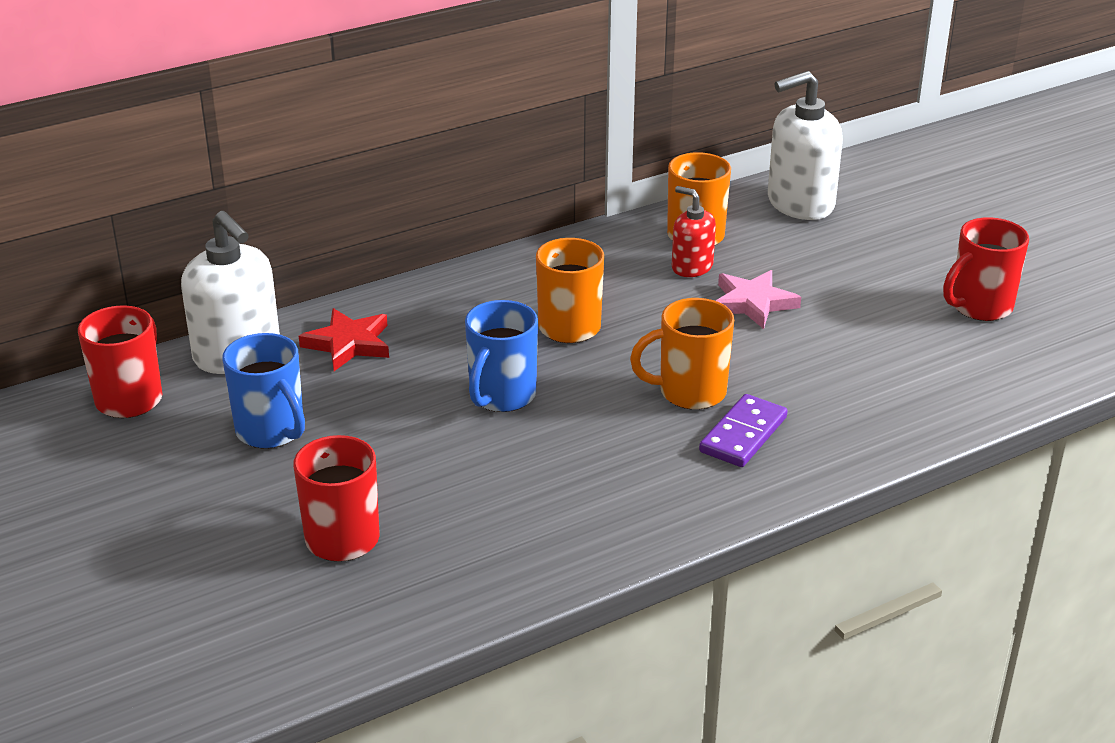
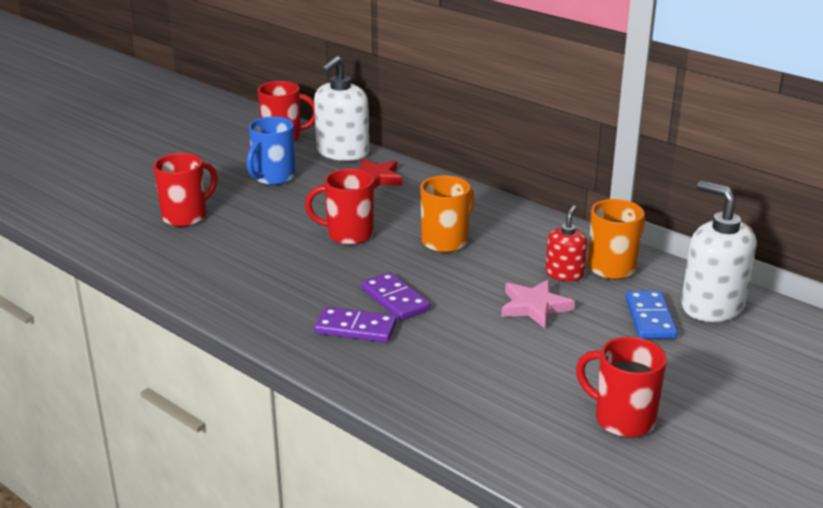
camera: 70 degrees right, 5 degrees down
(501, 396) = (348, 235): blue mug -> red mug
(689, 392) = (395, 299): orange mug -> purple domino
(807, 242) = (650, 318): none -> blue domino

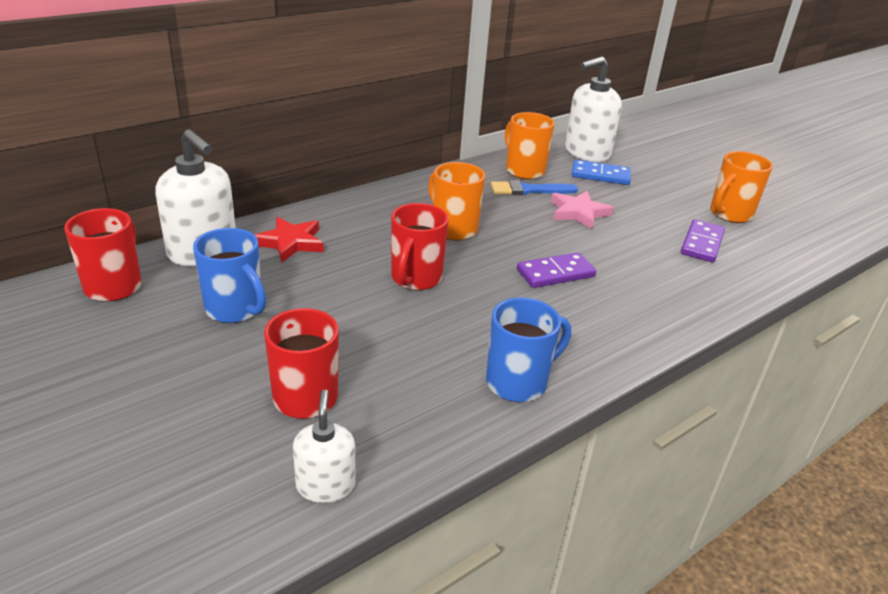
camera: 80 degrees left, 5 degrees up
(107, 236) = (325, 485): none -> white soap dispenser
(222, 292) = (518, 382): none -> blue mug
(356, 328) = (604, 303): purple domino -> purple domino (701, 243)
(564, 274) = (529, 190): red soap dispenser -> blue brush
(622, 419) = (729, 214): red mug -> orange mug

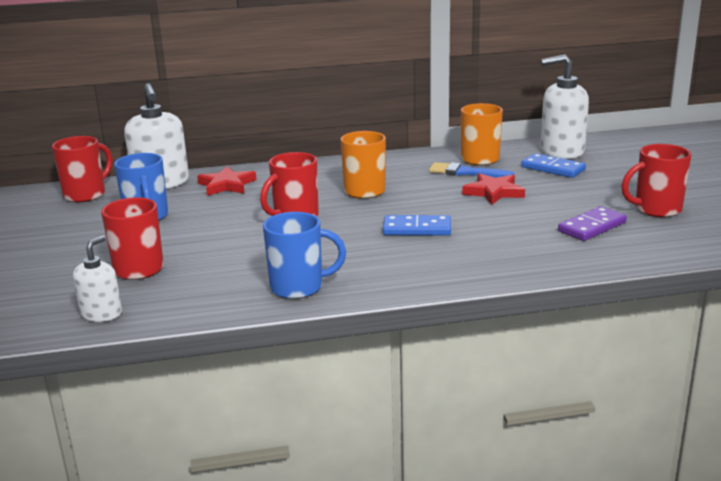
camera: 30 degrees right, 10 degrees down
(555, 273) = (417, 229): purple domino -> blue domino
(578, 213) = (493, 192): pink star -> red star
(729, 214) = (656, 209): orange mug -> red mug

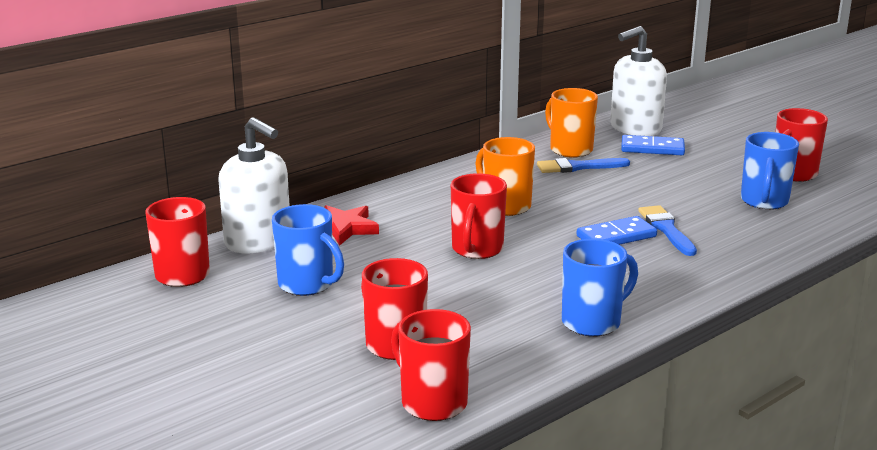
camera: 30 degrees left, 0 degrees up
(101, 313) = (432, 402): white soap dispenser -> red mug
(468, 231) = (666, 229): none -> blue brush
(493, 192) = (633, 183): red star -> none
(592, 227) = (764, 202): purple domino -> blue mug

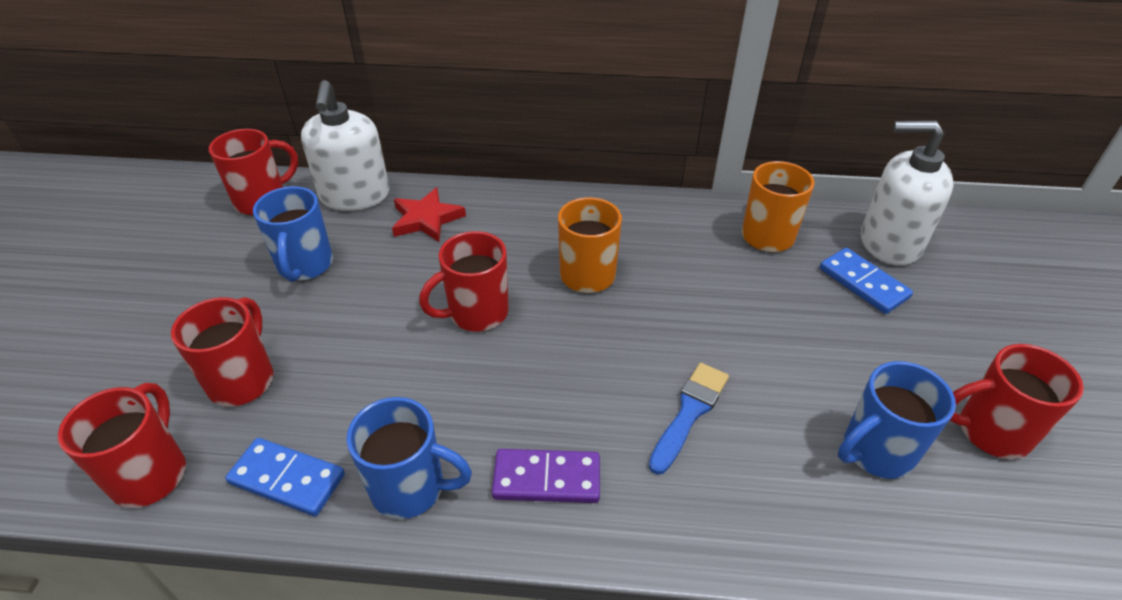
camera: 45 degrees right, 20 degrees up
(578, 167) = (738, 263): blue brush -> none
(616, 236) = (622, 385): blue domino -> blue domino (287, 479)
(650, 283) = (546, 479): none -> purple domino

